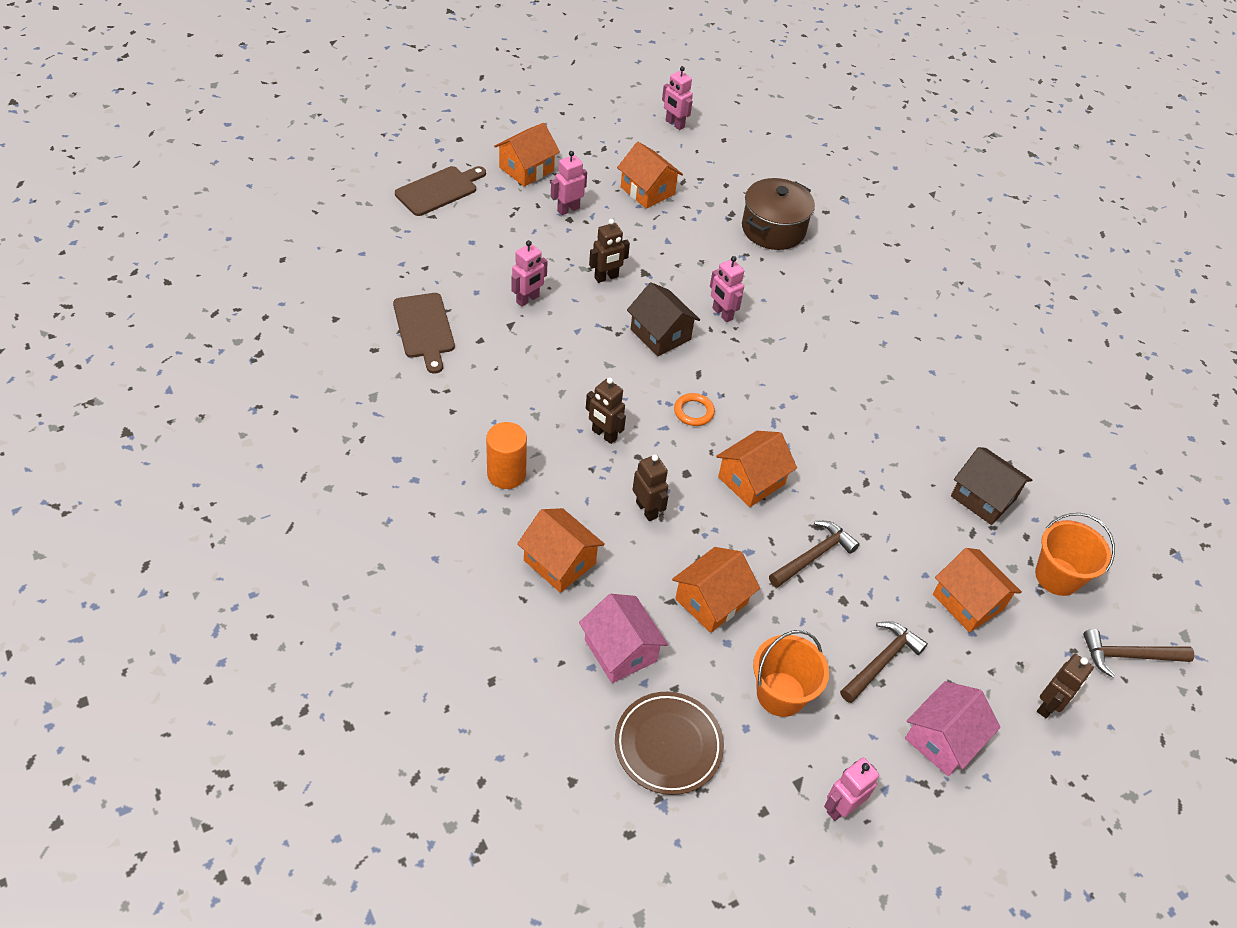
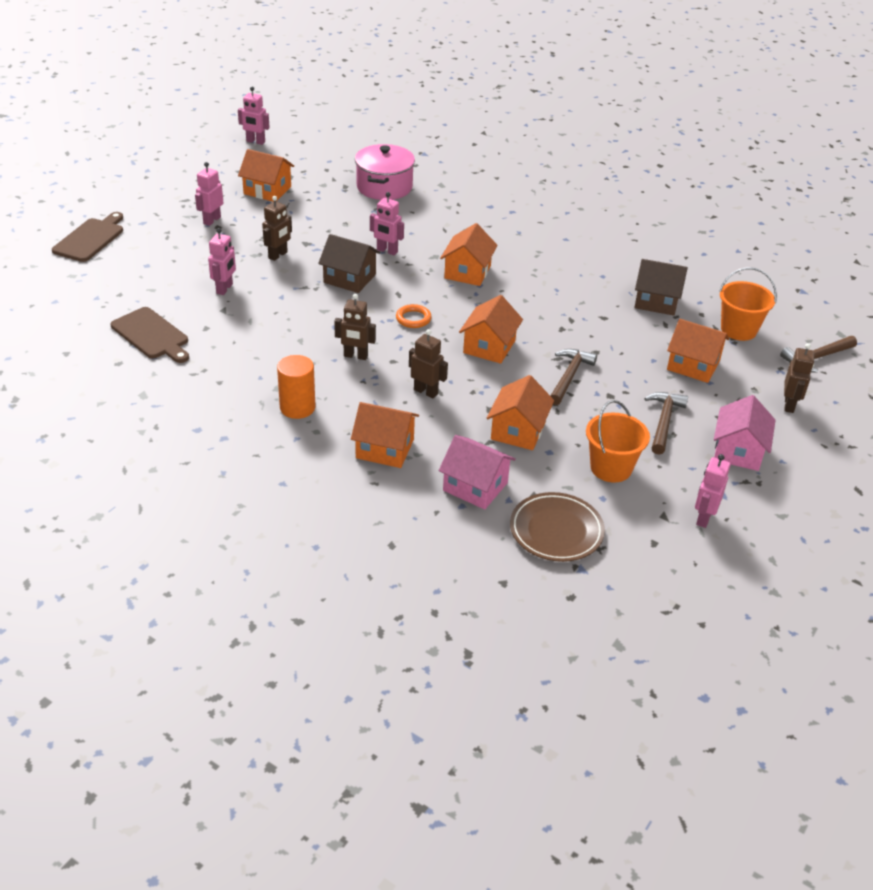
camera: 25 degrees left, 10 degrees down
(526, 169) = (155, 204): orange house -> orange house (467, 272)
(773, 229) = (384, 187): brown pot -> pink pot

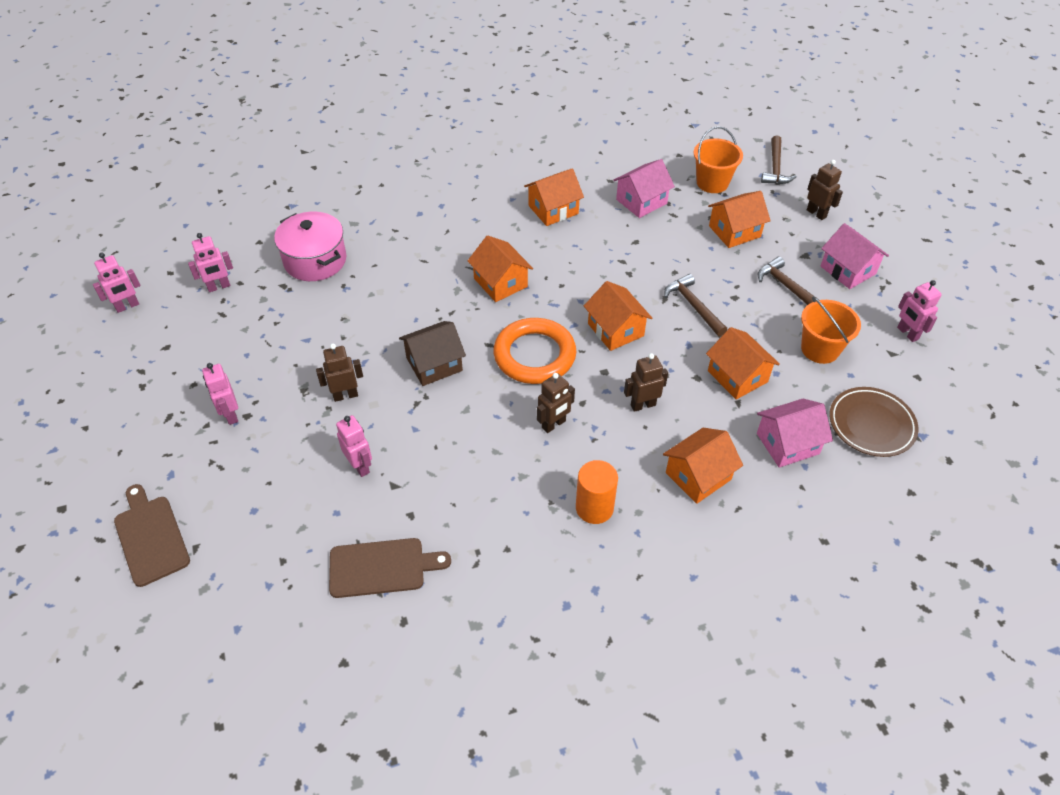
camera: 50 degrees left, 10 degrees up
(267, 190) = (226, 344): orange house -> orange house (553, 210)
(278, 255) = (345, 395): brown robot -> brown robot turned 90 degrees counterclockwise
(387, 251) = (417, 315): pink robot -> pink robot (219, 287)
(413, 319) = (534, 355): orange ring -> orange ring, size x2.21
(656, 301) = (641, 201): brown house -> pink house

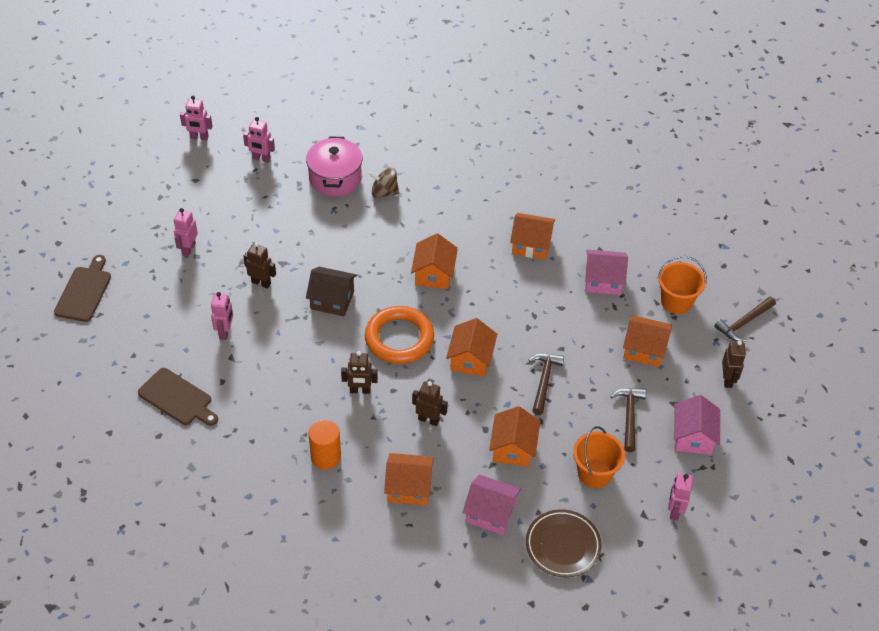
camera: 40 degrees right, 0 degrees up
(376, 245) = (384, 192): none -> brown spinning top

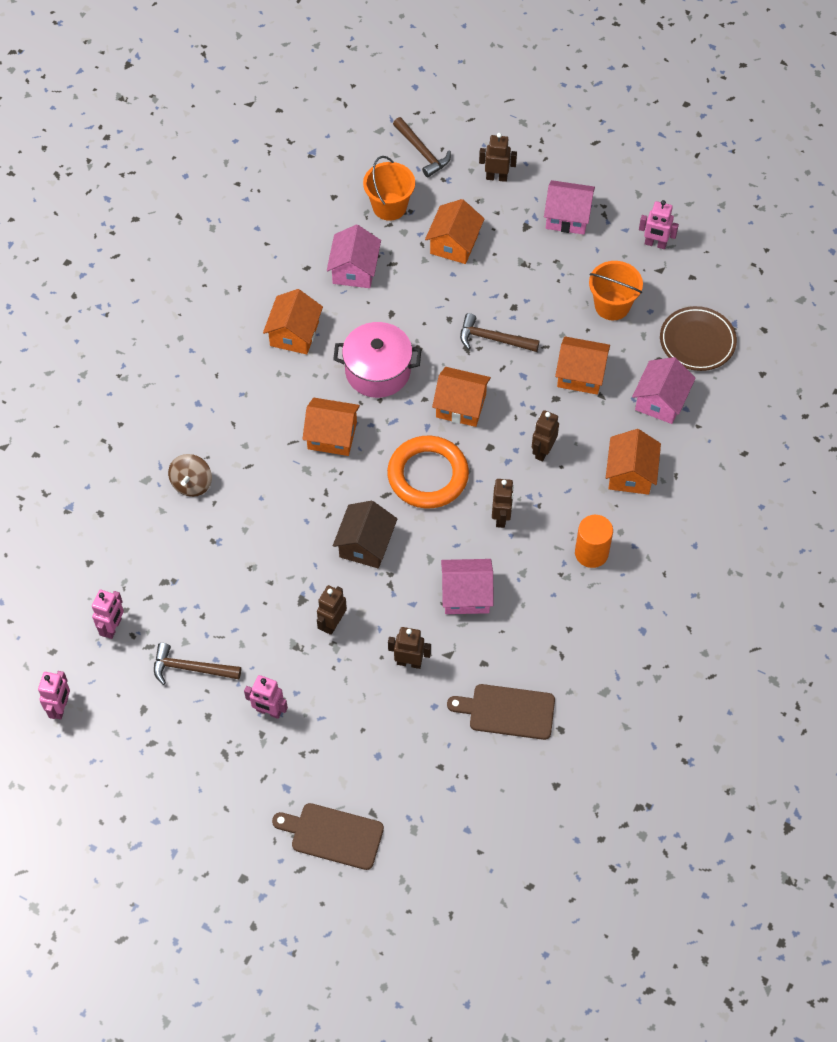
camera: 85 degrees left, 10 degrees up
(177, 398) = (507, 711): brown cutting board -> brown cutting board turned 120 degrees counterclockwise
(225, 332) = (409, 662): pink robot -> brown robot
(285, 368) = (466, 595): none -> pink house
(335, 178) = (160, 539): pink pot -> pink pot (378, 371)
(629, 416) = (541, 268): brown hammer -> brown hammer (191, 668)

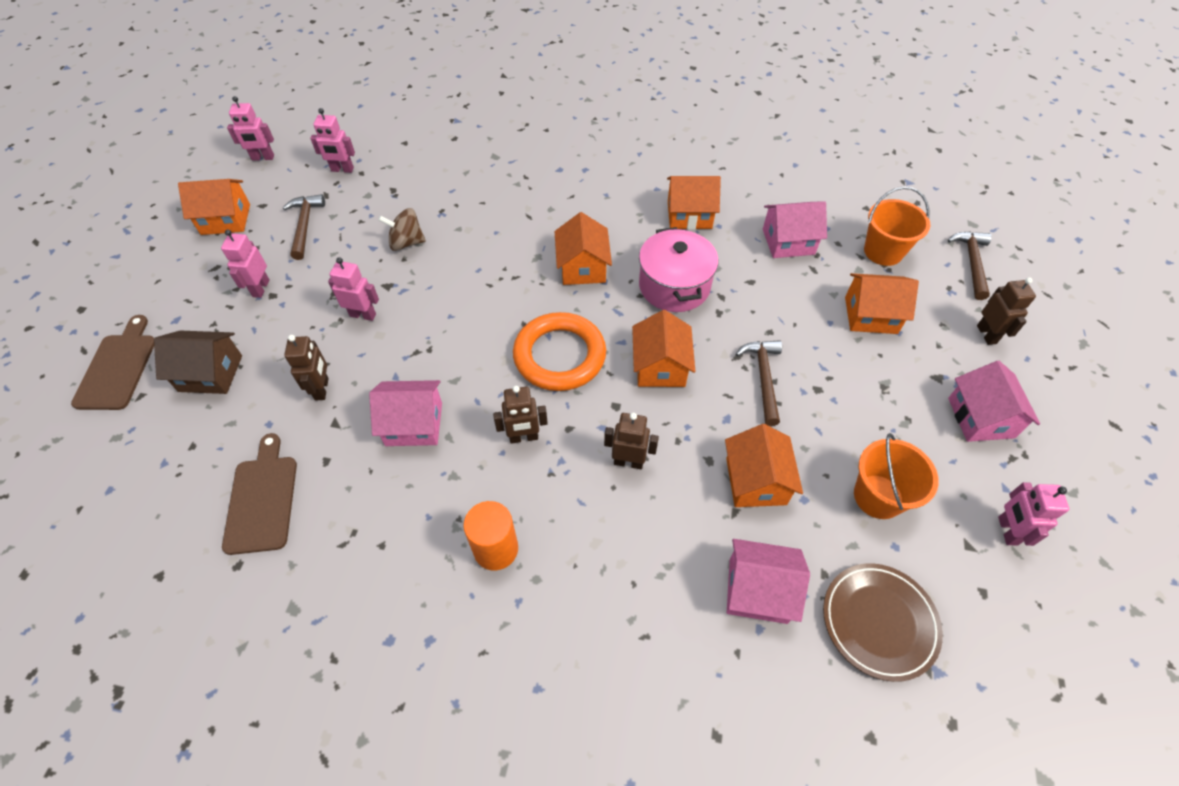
camera: 75 degrees right, 5 degrees down
(192, 484) = (498, 184): brown spinning top -> brown spinning top (406, 243)
(332, 623) = (363, 315): brown robot -> pink robot
(365, 544) = (460, 321): brown house -> brown house (210, 373)
(422, 152) = (971, 263): brown hammer -> brown hammer turned 150 degrees clockwise
(466, 595) = (414, 424): pink house -> pink house turned 75 degrees counterclockwise
(630, 474) = (628, 573): orange house -> orange house (225, 219)

